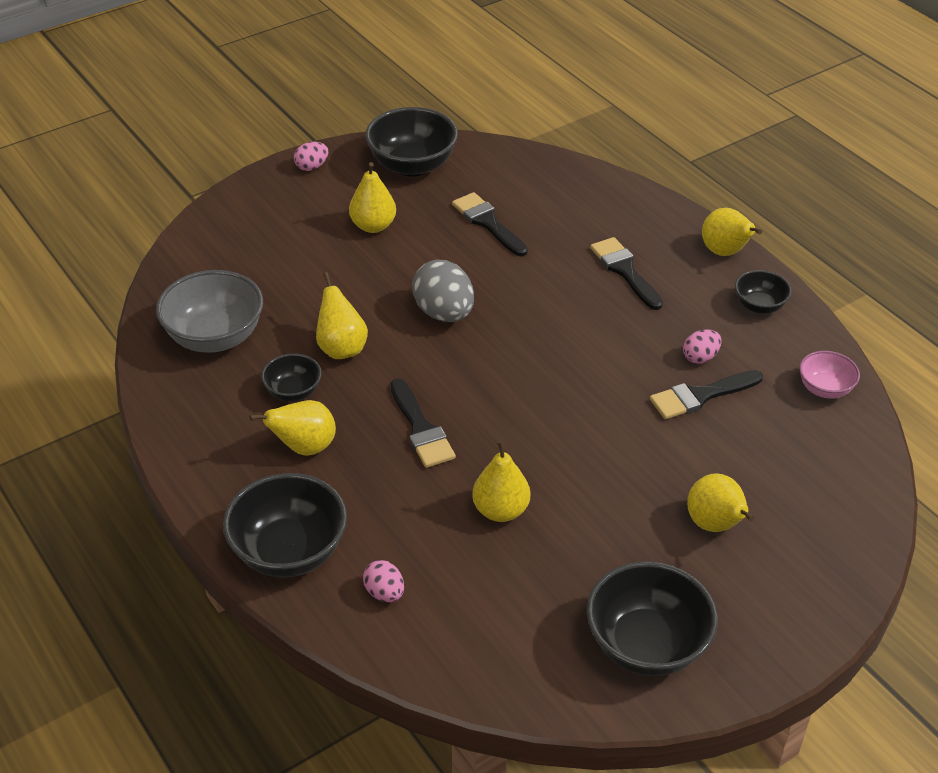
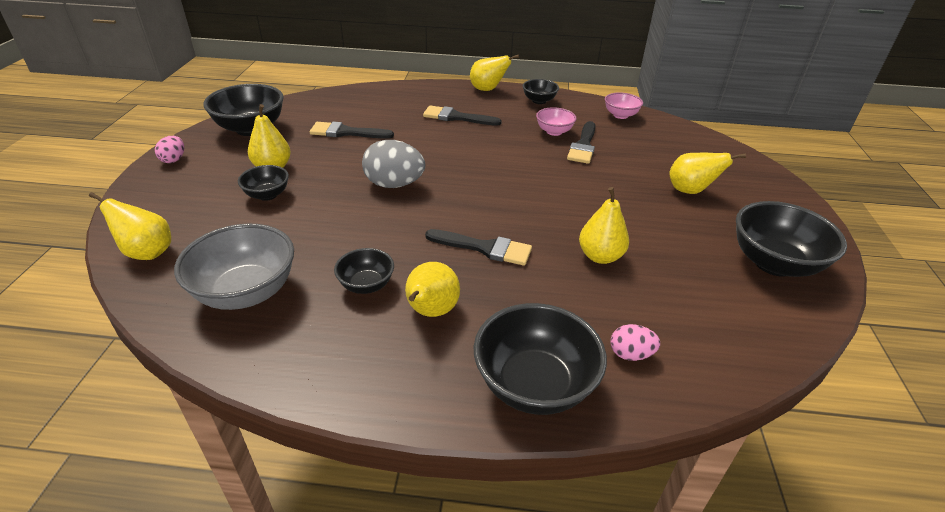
camera: 50 degrees left, 5 degrees down
(333, 254) = (267, 195): none -> black bowl
(341, 348) = (359, 239): yellow pear -> yellow pear (147, 252)
(700, 357) = (554, 132): pink egg -> pink bowl

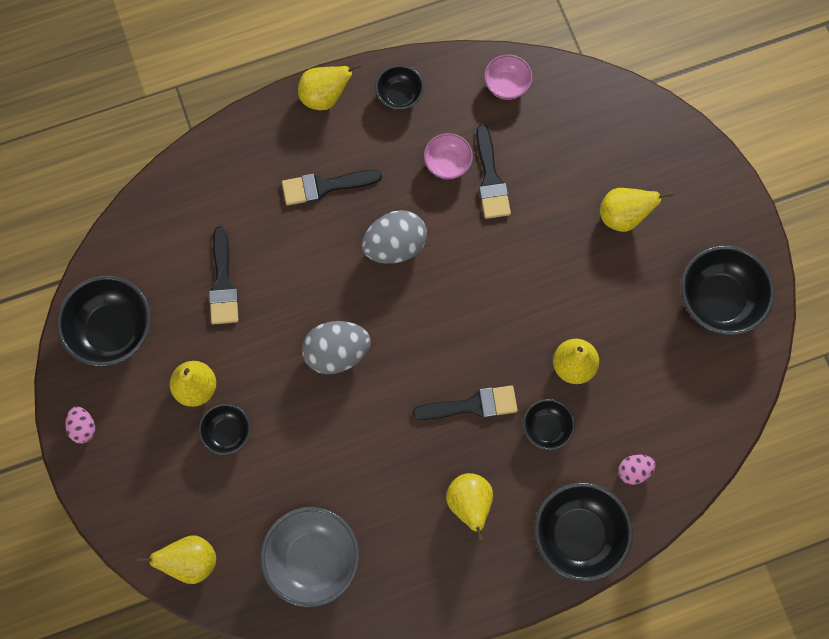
camera: 25 degrees left, 35 degrees up
(346, 132) = (223, 283): black brush -> black brush turned 75 degrees counterclockwise
(366, 285) = (401, 501): black bowl -> black bowl (546, 428)
(485, 152) = (395, 246): none -> grey egg

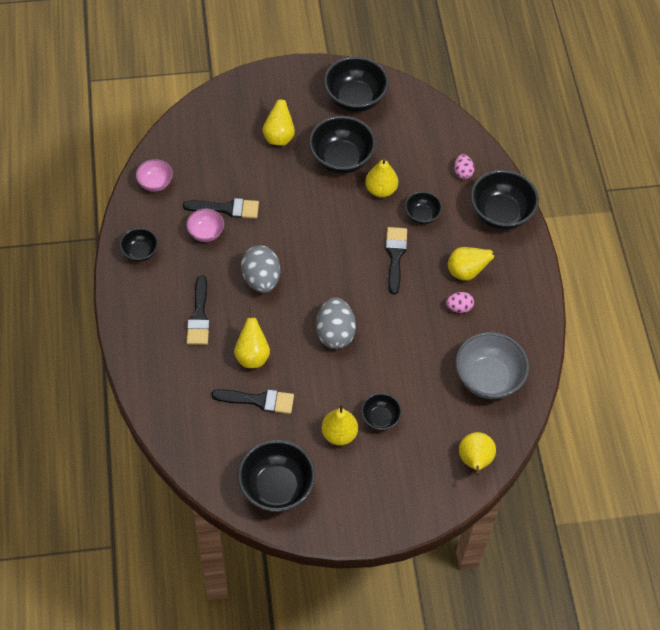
camera: 80 degrees left, 15 degrees down
(83, 427) = (352, 522): pink egg -> pink egg (459, 308)
(325, 96) = (124, 302): yellow pear -> yellow pear (252, 355)
(610, 303) = (341, 159): none -> black bowl

